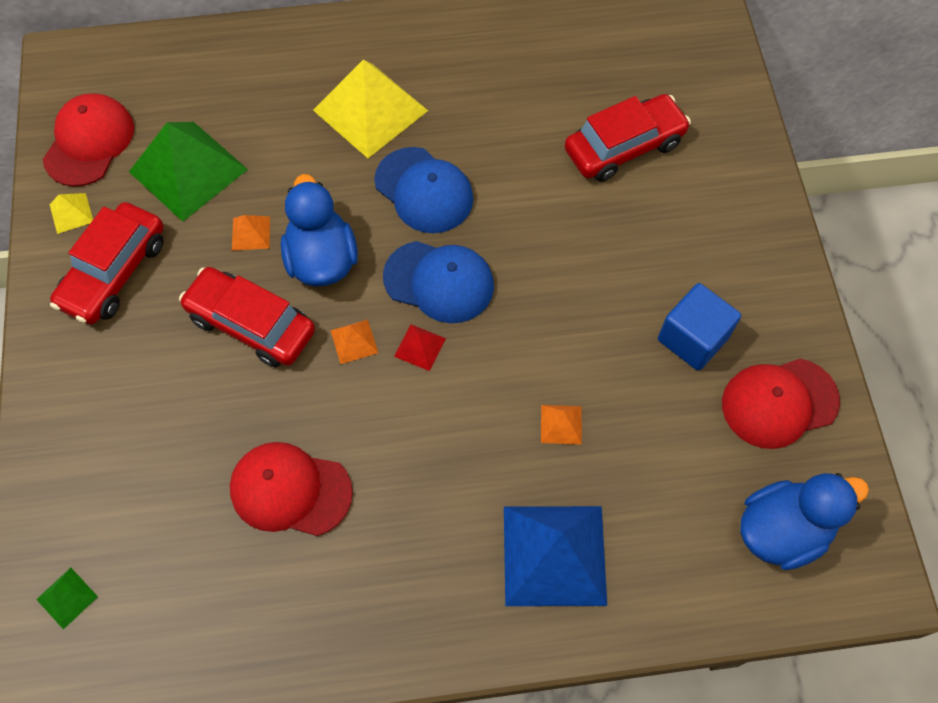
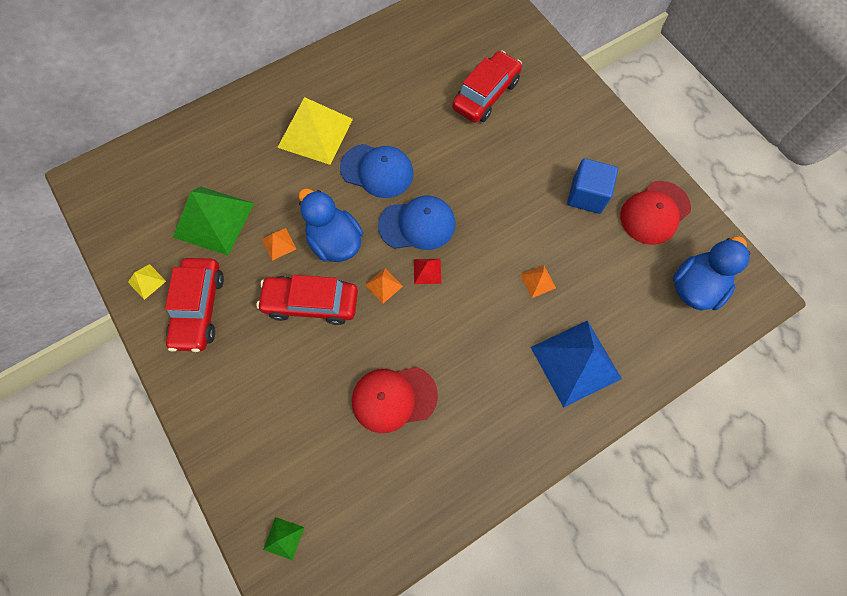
camera: 25 degrees left, 5 degrees up
(89, 142) = (133, 228): red cap -> none

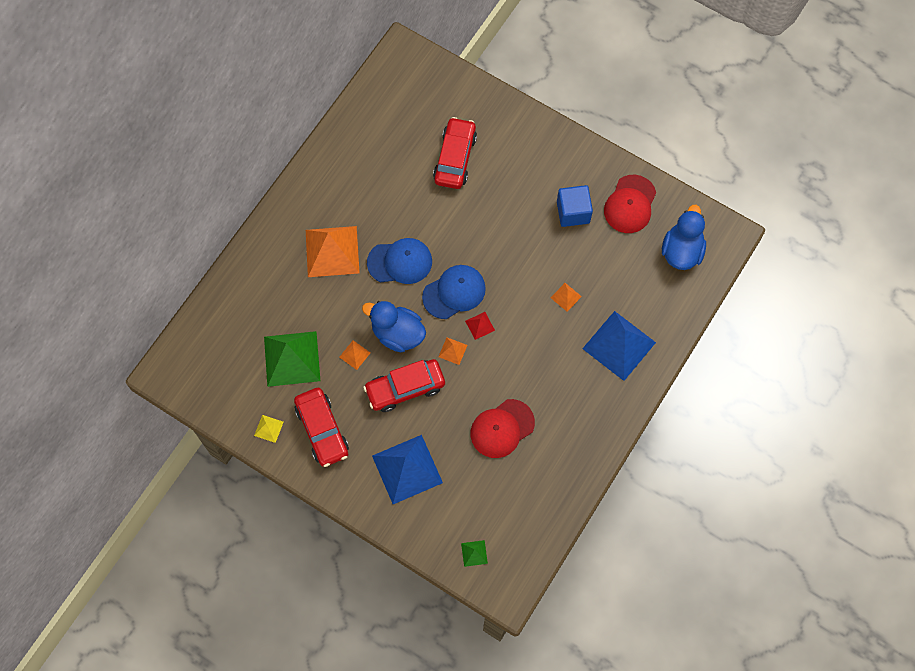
camera: 25 degrees left, 0 degrees up
(263, 395) = (407, 469): none -> blue pyramid
(315, 133) = (332, 251): yellow pyramid -> orange pyramid

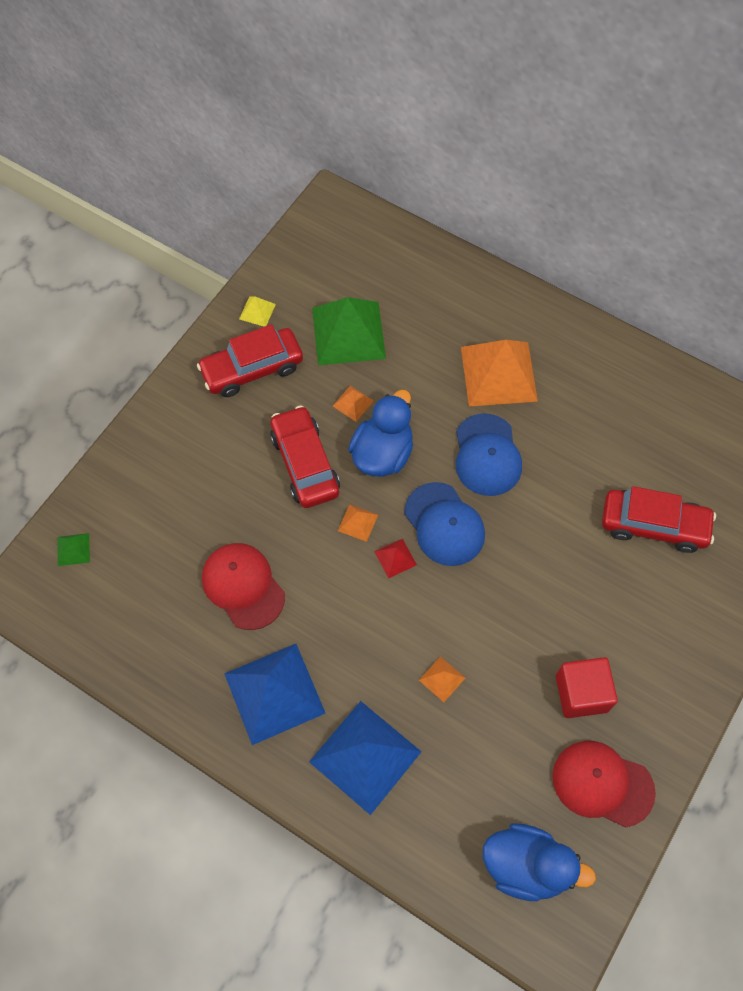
camera: 90 degrees right, 5 degrees down
(407, 469) = (194, 467): blue pyramid -> blue pyramid (274, 693)
(573, 212) = (581, 693): blue cube -> red cube

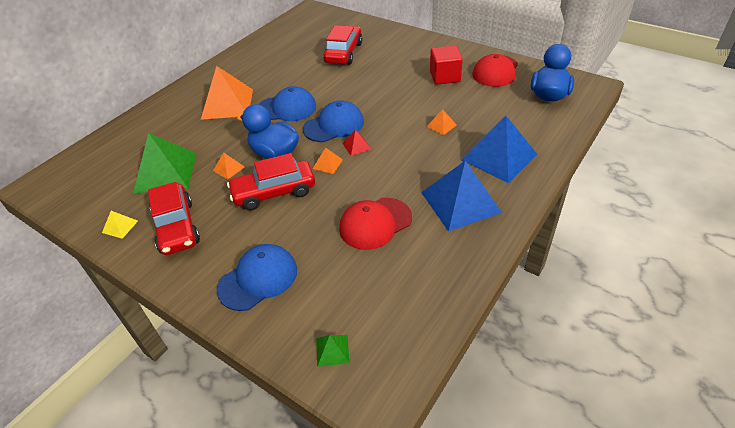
camera: 85 degrees left, 20 degrees down
(169, 467) = (258, 279): none -> blue cap

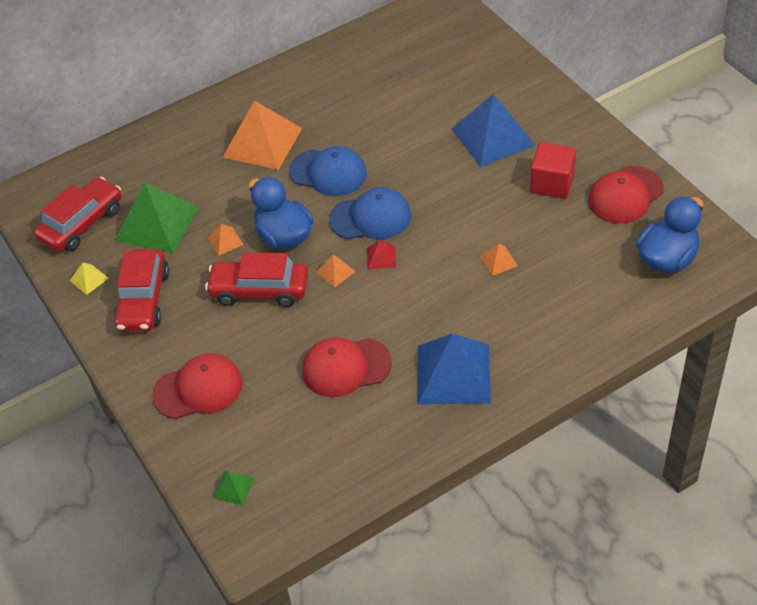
camera: 25 degrees right, 5 degrees up
(258, 279) = (198, 389): blue cap -> red cap
(343, 53) = (444, 99): red car -> red car (82, 224)
(499, 156) = (537, 329): blue pyramid -> blue pyramid (493, 136)

